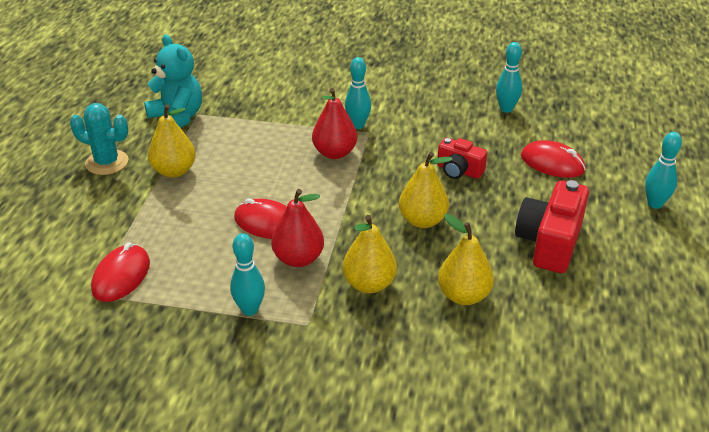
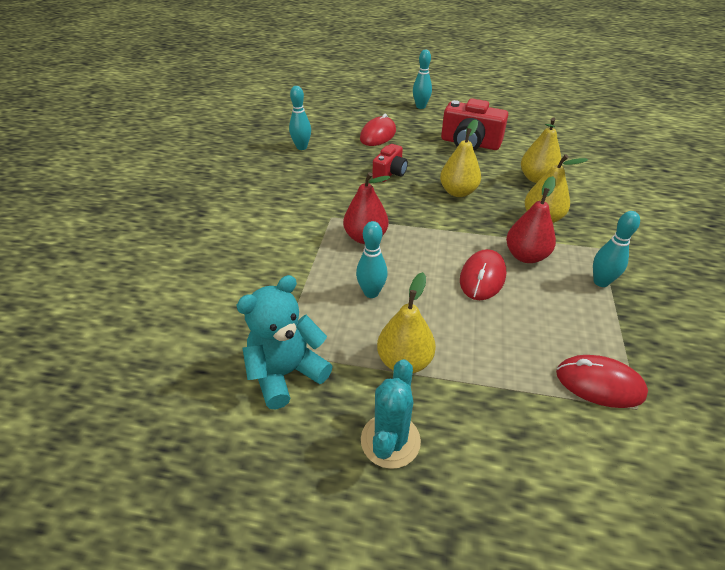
camera: 90 degrees left, 5 degrees up
(357, 125) = (318, 223): turquoise bowling pin -> turquoise bowling pin (371, 293)

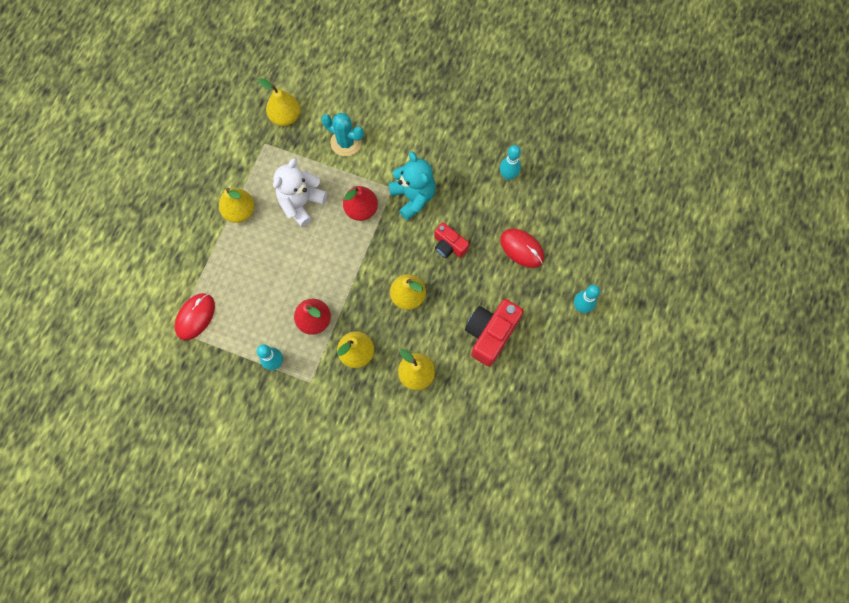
camera: 100 degrees right, 30 degrees up
(229, 334) = (285, 116): none -> yellow pear
(286, 373) = (248, 146): turquoise teddy bear -> turquoise teddy bear (413, 197)
(371, 293) = (301, 203): turquoise bowling pin -> white teddy bear
(390, 440) = (192, 193): turquoise cactus -> turquoise cactus (346, 142)
(482, 277) = (299, 280): red mouse -> none

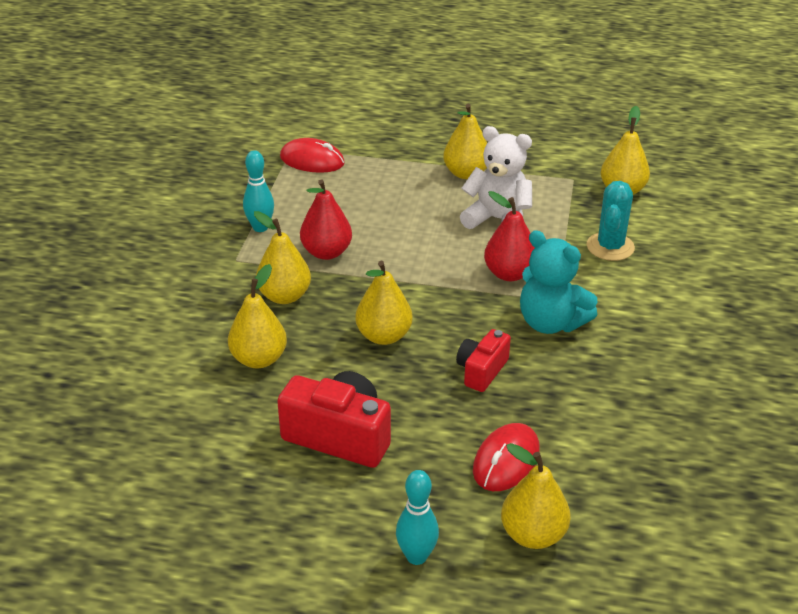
camera: 80 degrees right, 35 degrees down
(413, 197) = (551, 322): turquoise teddy bear -> turquoise teddy bear turned 75 degrees clockwise
(508, 175) = (638, 428): turquoise bowling pin -> none
(574, 247) = (533, 535): none -> yellow pear

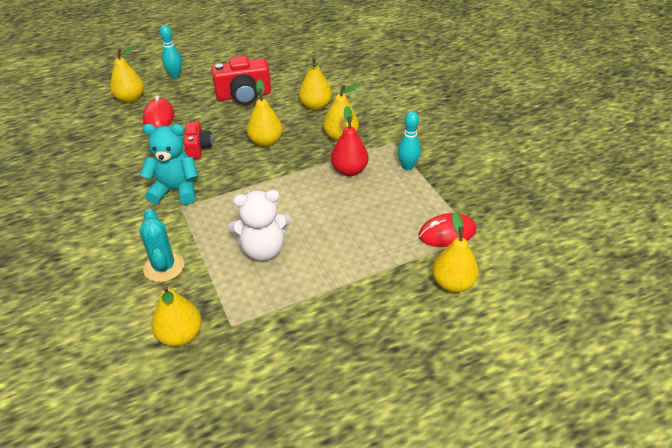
camera: 145 degrees right, 5 degrees up
(466, 173) = (324, 283): yellow pear -> yellow pear (452, 283)
(509, 274) = (223, 210): red pear -> none

